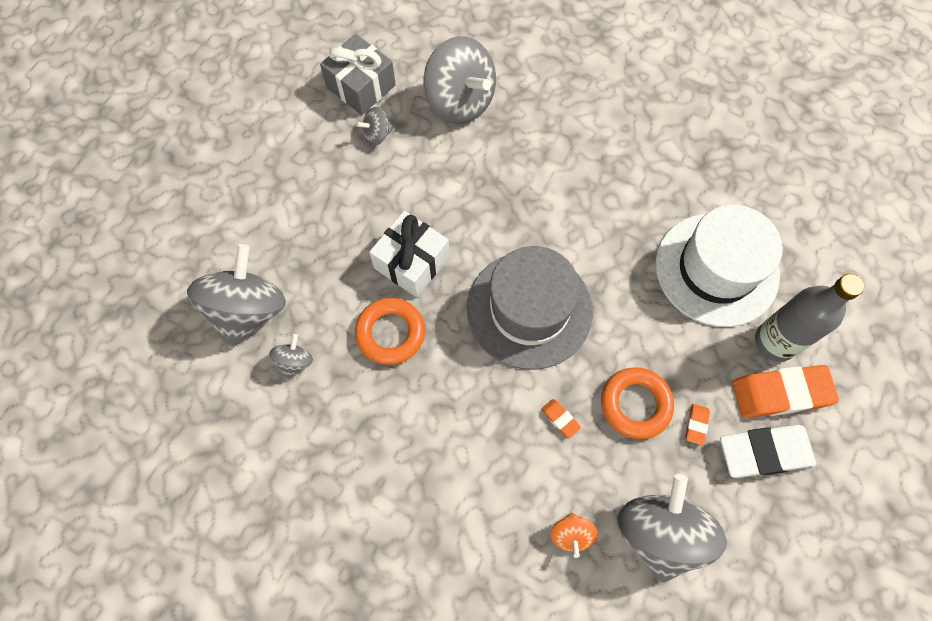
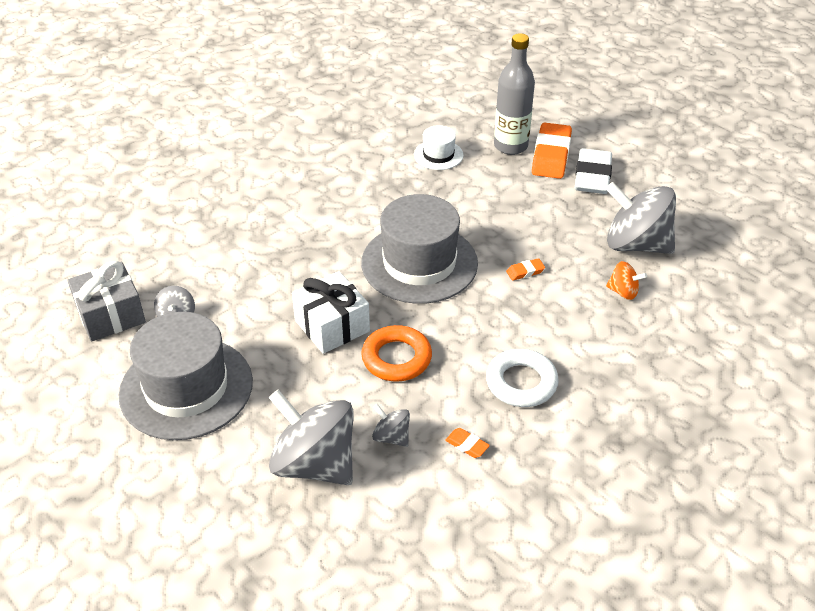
camera: 70 degrees left, 25 degrees down
(299, 179) = (186, 388): none -> grey hat
(397, 459) = (521, 383): none -> white ring
(460, 102) = (183, 251): grey spinning top -> none
(635, 404) = (530, 227): orange ring -> none
(696, 425) = (559, 202): orange eraser -> orange eraser (467, 445)
(716, 269) = (438, 155): white hat -> white hat, size x0.48

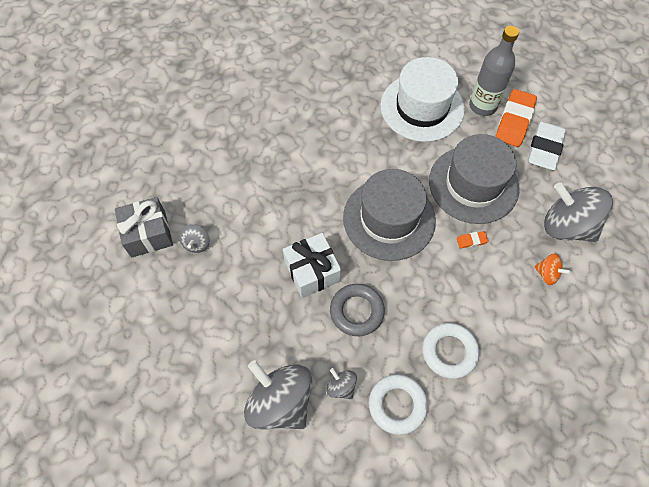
camera: 10 degrees right, 20 degrees up
(186, 388) = (195, 313): grey hat -> grey hat (473, 184)
(396, 358) = (356, 311): orange ring -> grey ring
(438, 155) = (422, 107): white hat -> white hat, size x2.07
(467, 445) = (397, 405): orange eraser -> white ring

